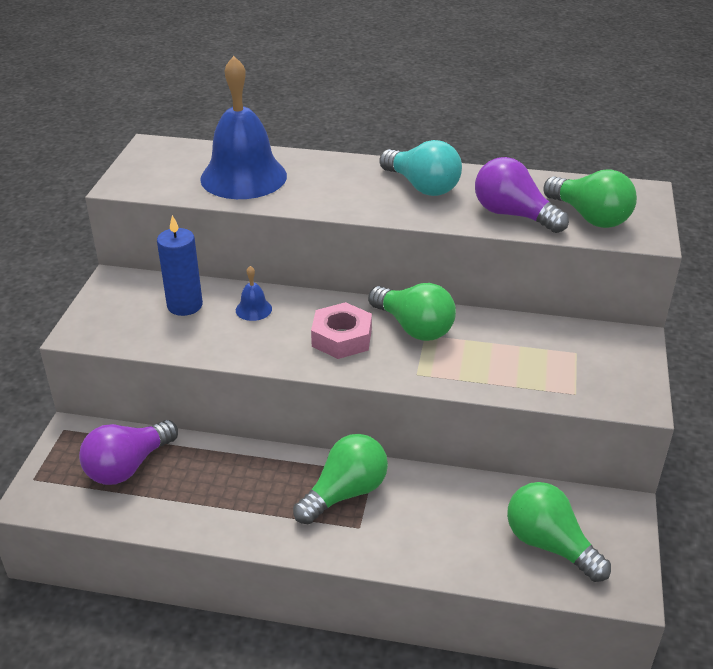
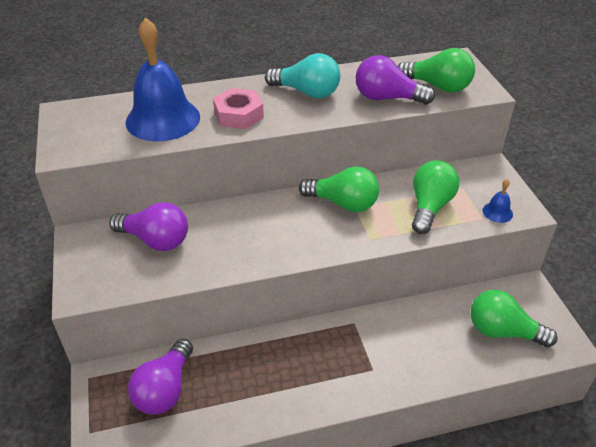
camera: 25 degrees left, 5 degrees up
(185, 305) = (155, 240): blue candle -> purple light bulb
(253, 309) = (214, 226): blue bell -> blue bell (497, 212)
(342, 338) = (297, 228): pink nut -> pink nut (238, 114)
(345, 493) = (345, 346): green light bulb -> green light bulb (430, 207)

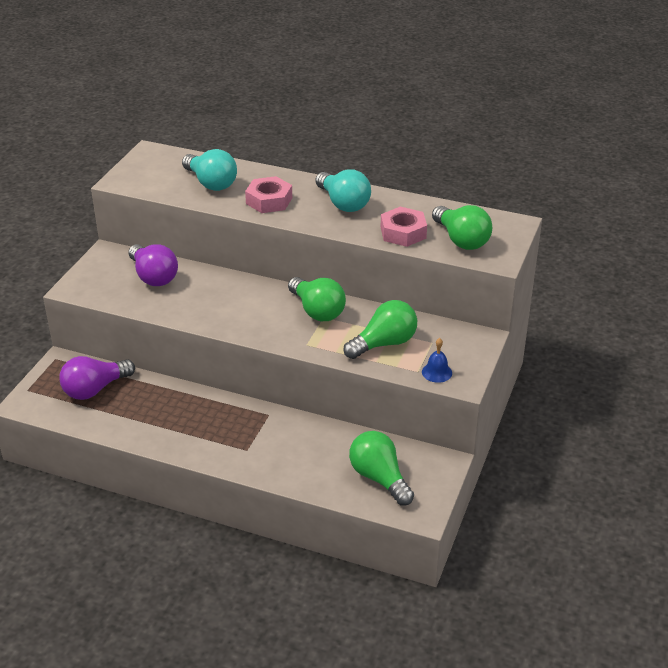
camera: 35 degrees right, 5 degrees down
(163, 119) = (211, 183): blue bell -> turquoise light bulb
(387, 98) = (403, 232): purple light bulb -> pink nut

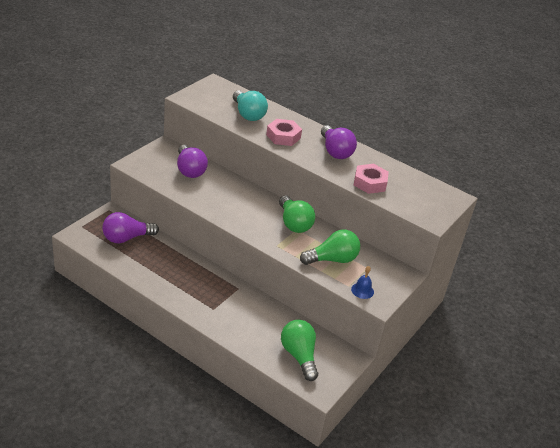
camera: 10 degrees right, 0 degrees up
(343, 203) = (335, 151): turquoise light bulb -> purple light bulb
(461, 240) = (410, 199): green light bulb -> none

